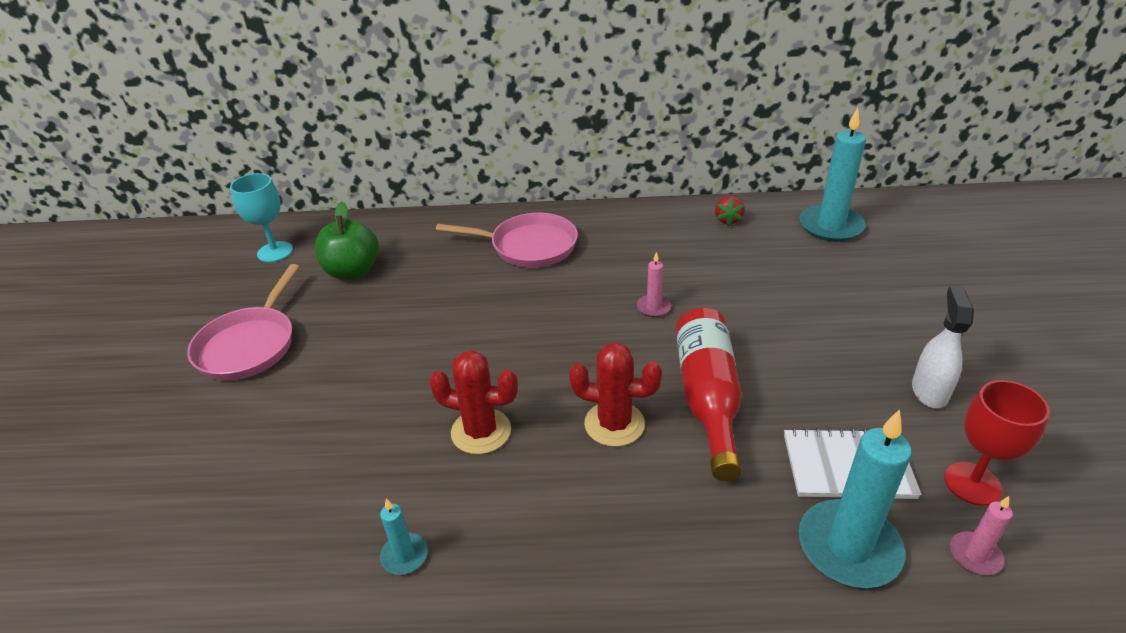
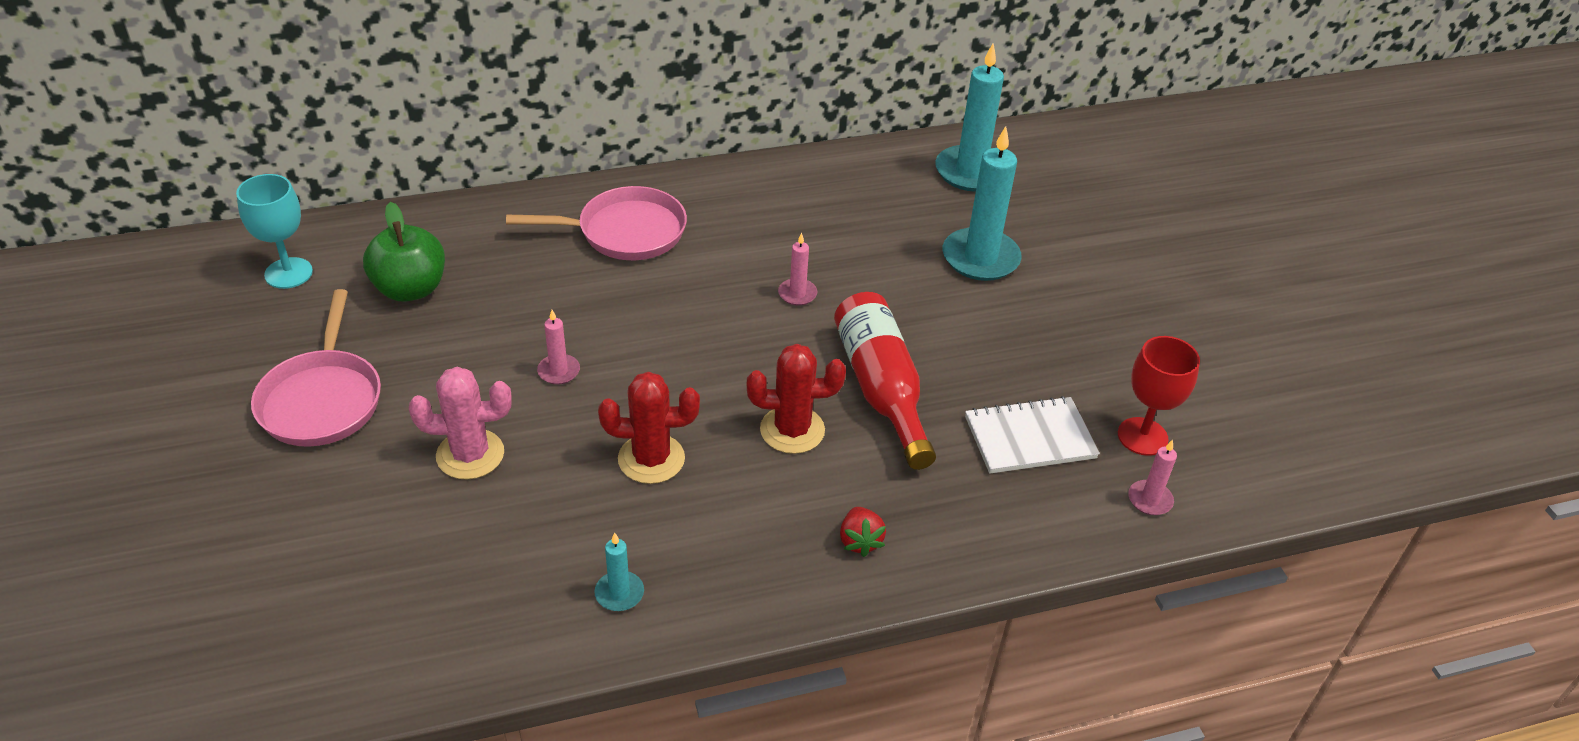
camera: 20 degrees left, 5 degrees up
(336, 405) = (470, 454): none -> pink cactus
(434, 346) = (559, 371): none -> pink candle
(728, 220) = (854, 174): red strawberry -> red strawberry (860, 541)
(848, 547) = (1042, 511): turquoise candle -> turquoise candle (980, 258)
(929, 391) = (1095, 351): white spray bottle -> none

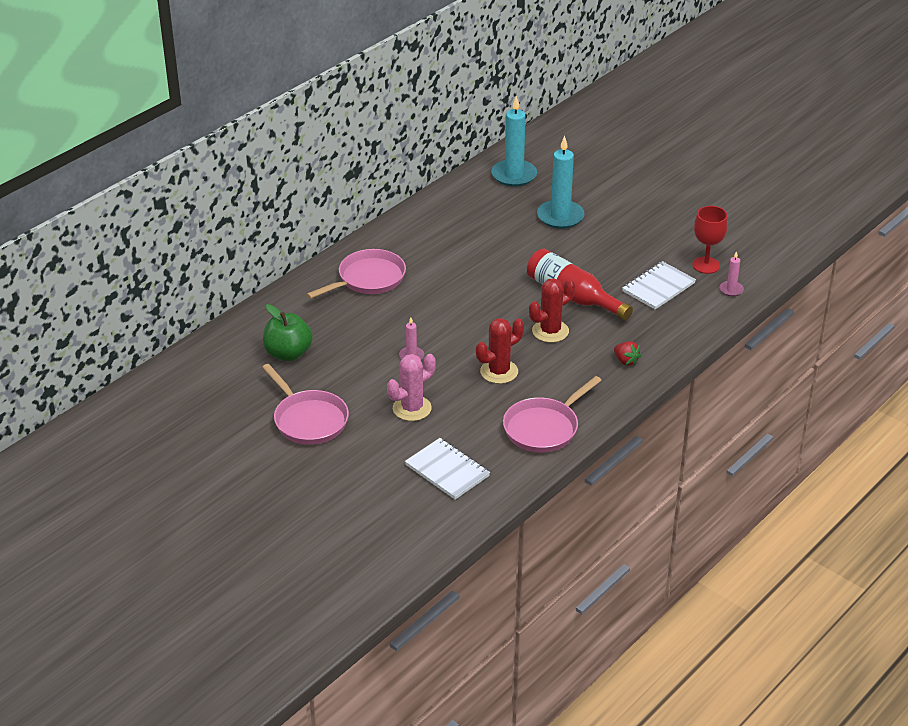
camera: 30 degrees left, 5 degrees down
(288, 273) = (211, 375): turquoise goblet -> none
(404, 588) = (447, 470): none -> white notebook
(619, 593) = (544, 428): turquoise candle -> pink pan
(797, 294) = (489, 271): pink candle -> none

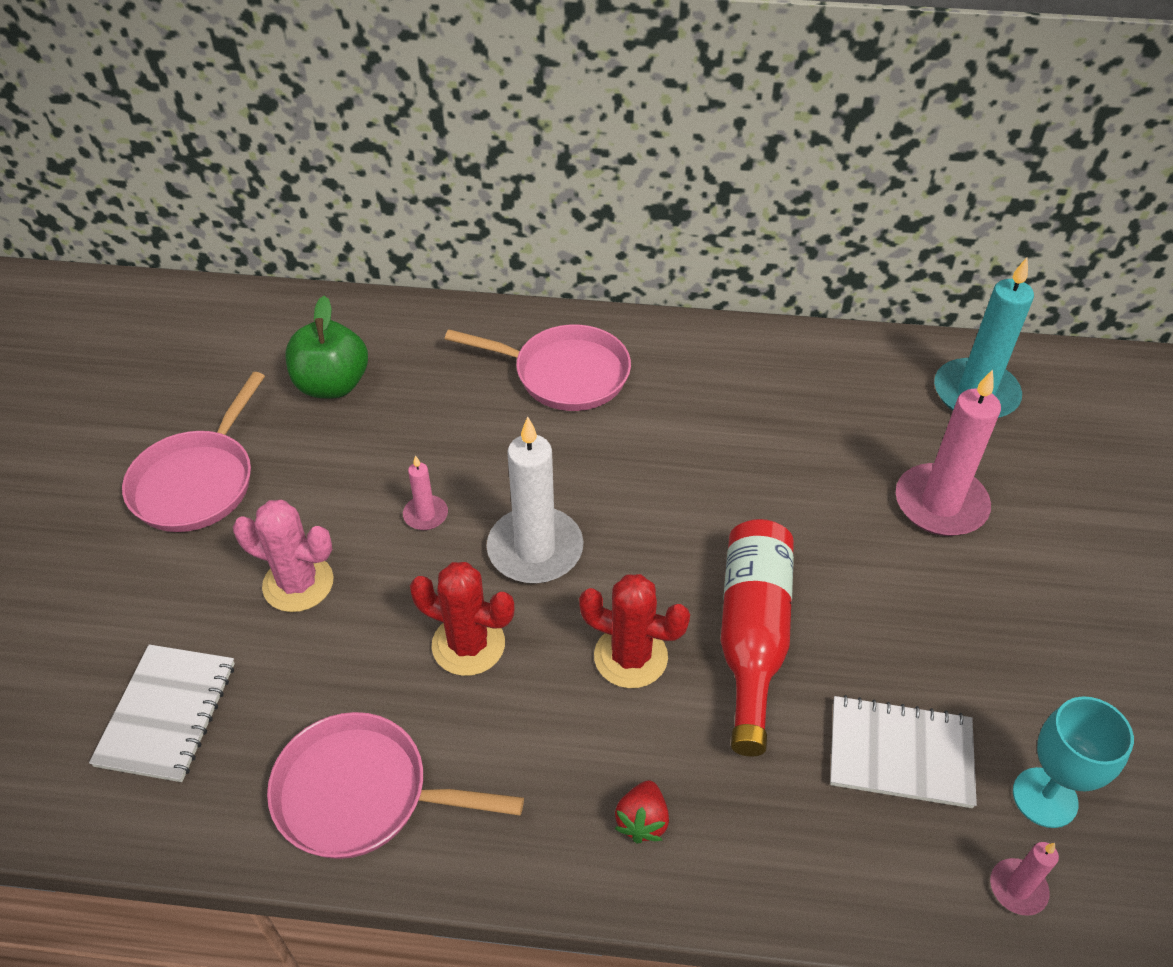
camera: 55 degrees right, 10 degrees up
(467, 332) = (535, 549): none -> white candle
(560, 216) = (940, 504): turquoise candle -> pink candle
(706, 265) = (1045, 797): red goblet -> turquoise goblet

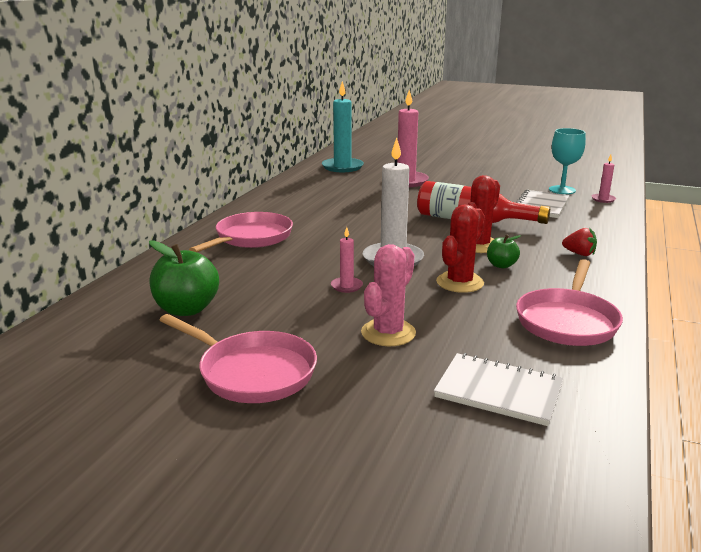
camera: 75 degrees left, 25 degrees down
(551, 696) = (501, 265): none -> green apple

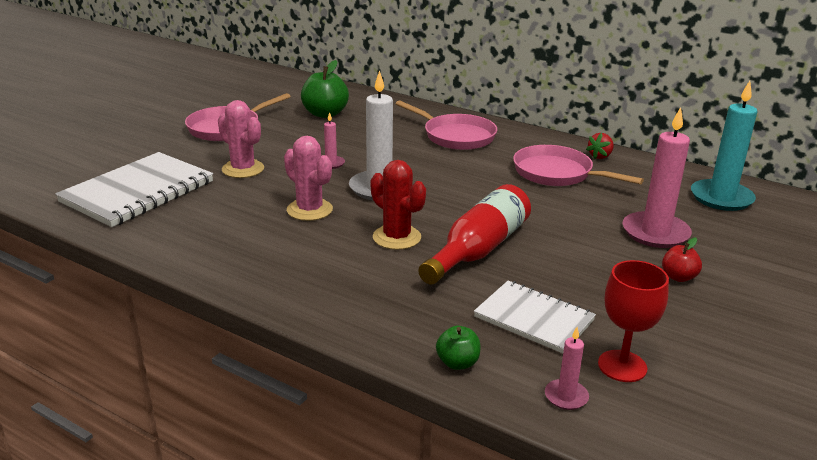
camera: 100 degrees right, 5 degrees up
(458, 178) = (678, 277): none -> red apple
(460, 282) = (309, 210): red cactus -> pink cactus
(498, 391) = (138, 192): white notebook -> white notebook, size x1.59
(501, 265) = (337, 239): green apple -> green apple (457, 363)
(562, 190) = (622, 366): turquoise goblet -> red goblet
(567, 321) = (203, 242): pink pan -> pink pan (557, 174)
(579, 254) = (344, 296): red strawberry -> red strawberry (600, 156)

